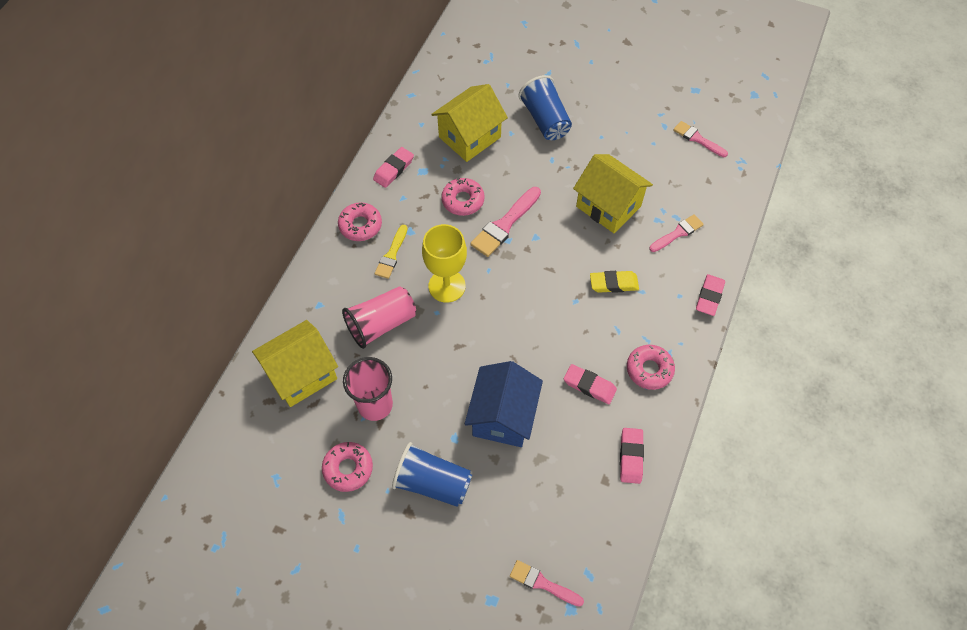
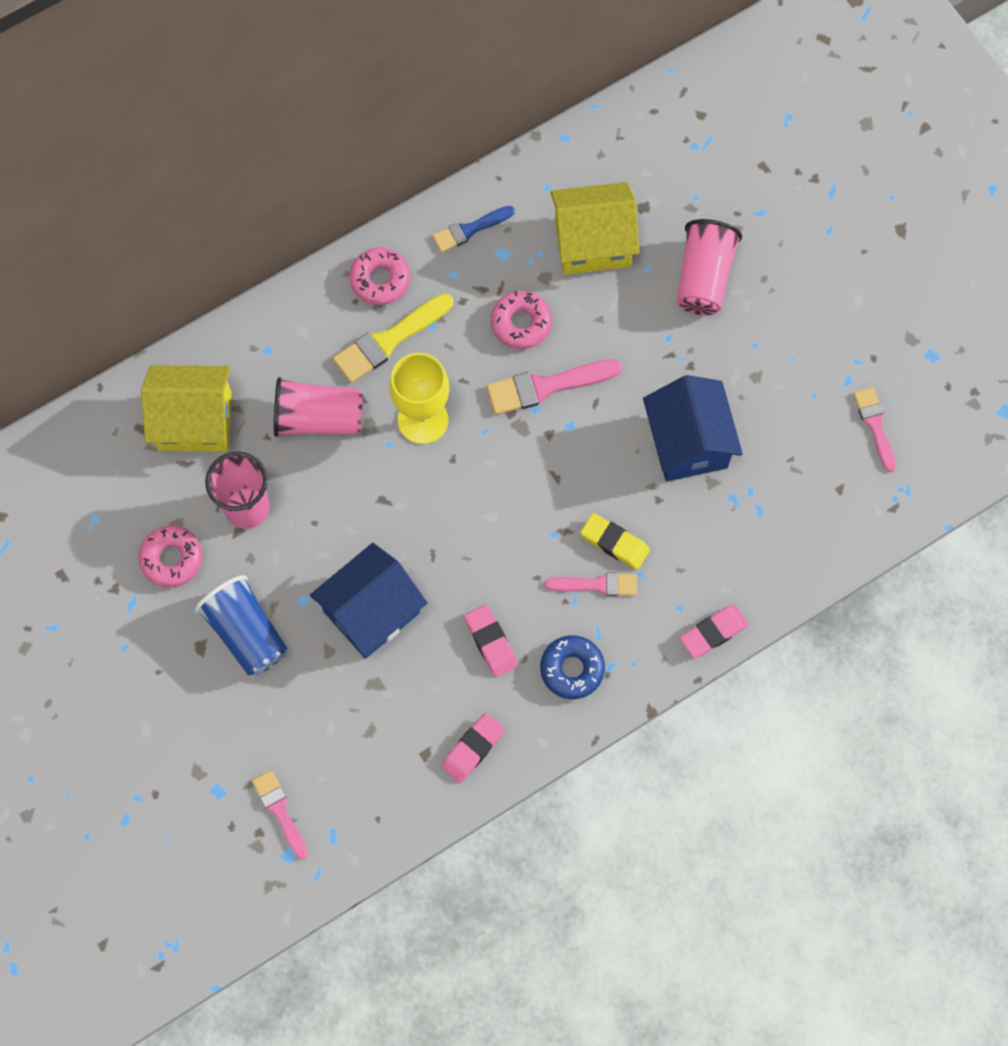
camera: 35 degrees right, 10 degrees up
(391, 255) = (389, 340): yellow brush -> yellow brush, size x1.54
(393, 169) = (469, 230): pink eraser -> blue brush
(545, 120) = (703, 277): blue cup -> pink cup
(608, 206) = (688, 443): yellow house -> blue house
(649, 369) = (572, 669): pink donut -> blue donut
(678, 233) = (743, 531): pink brush -> pink brush (597, 584)

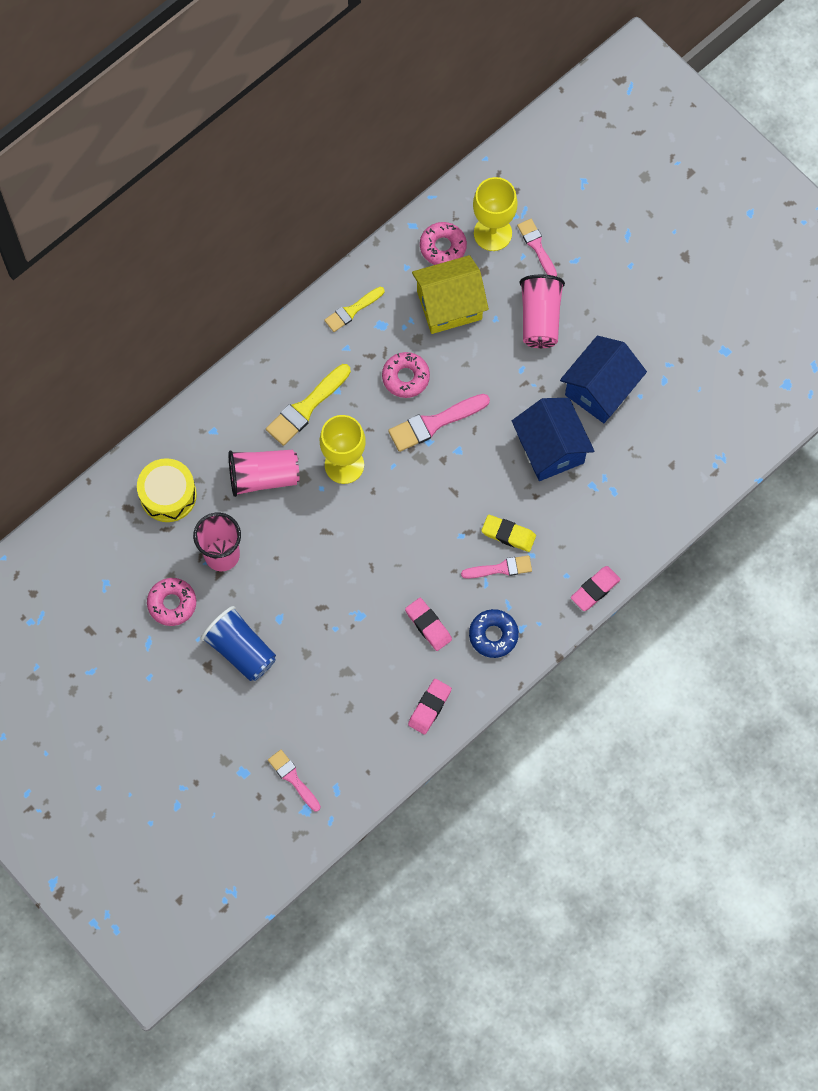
camera: 10 degrees left, 0 degrees up
(195, 421) = (168, 495): yellow house -> yellow drum
(371, 612) = (333, 618): blue house -> blue house (600, 389)
(380, 280) = (290, 361): pink donut -> pink donut (443, 247)
(469, 230) = (352, 310): blue brush -> yellow brush
(663, 163) = (492, 233): none -> yellow goblet
(875, 425) = (690, 411): pink brush -> pink brush (536, 246)

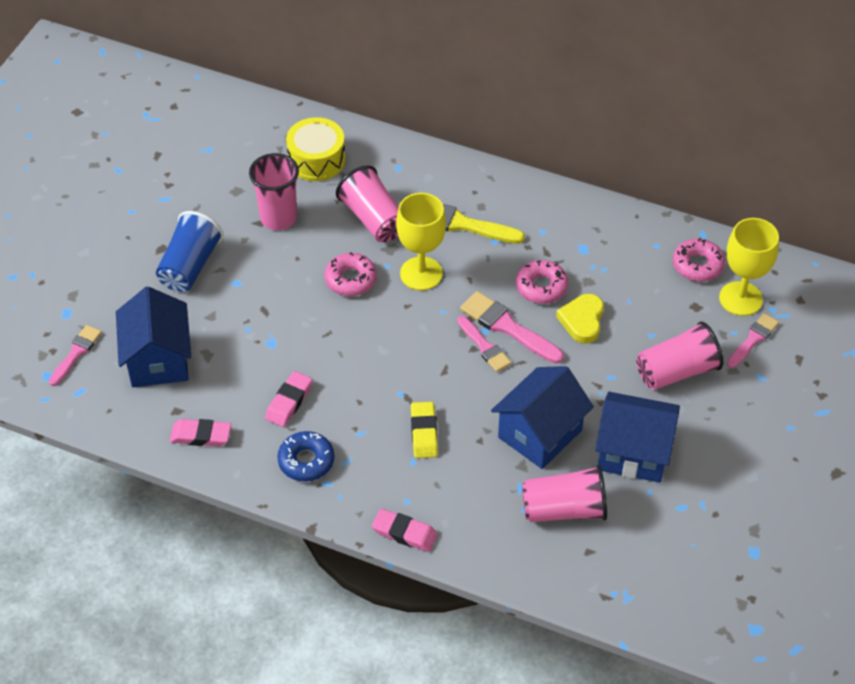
camera: 65 degrees right, 20 degrees down
(172, 603) = (211, 201): pink donut -> pink donut (350, 279)
(333, 713) = (158, 360): none -> blue house
(352, 310) = (583, 221): yellow brush -> none
(449, 305) = (640, 293): yellow house -> none
(456, 363) = (582, 321): none -> yellow heart
(500, 568) = (383, 440): pink brush -> pink brush (484, 347)
(627, 464) = (564, 509): none -> pink cup

